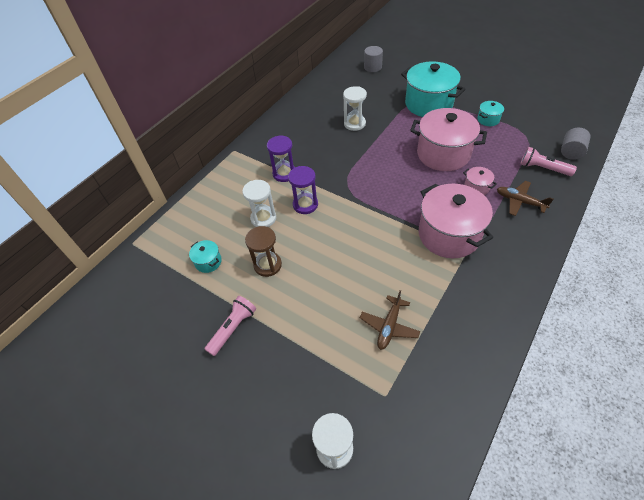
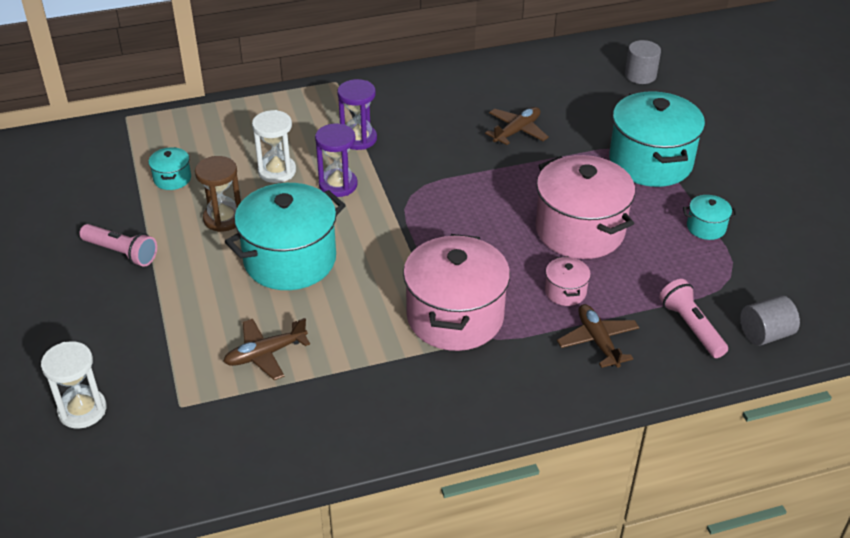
camera: 35 degrees right, 10 degrees down
(233, 328) = (121, 253): pink flashlight -> pink flashlight turned 45 degrees clockwise
(333, 263) = (290, 260): none -> turquoise pot
(354, 124) = (517, 131): white hourglass -> brown plane

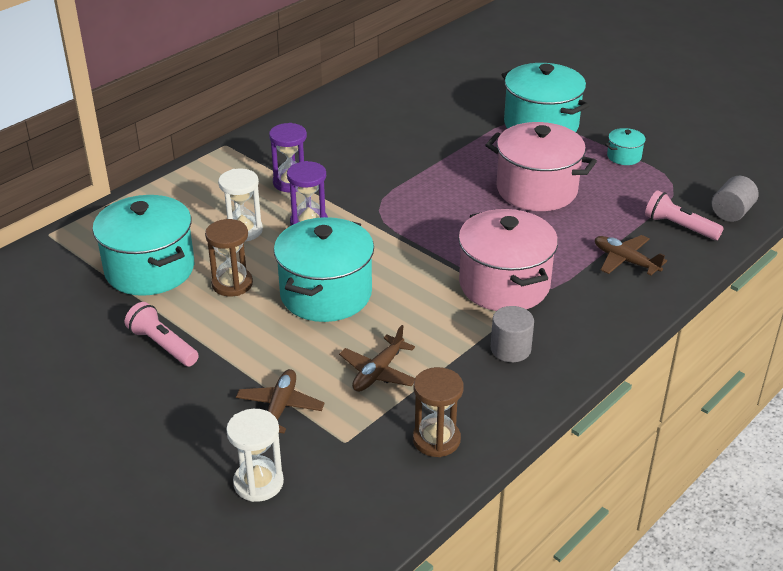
camera: 30 degrees left, 5 degrees down
(121, 253) = (163, 345): pink flashlight -> pink flashlight turned 135 degrees counterclockwise
(172, 179) = (149, 269): turquoise pot -> turquoise pot, size x2.27
(254, 441) = (436, 439): none -> brown hourglass
(517, 131) = (418, 135): brown plane -> brown plane (280, 408)
(565, 292) = (568, 236): pink pot -> none
(640, 75) = (473, 66): grey cylinder -> grey cylinder (510, 349)

